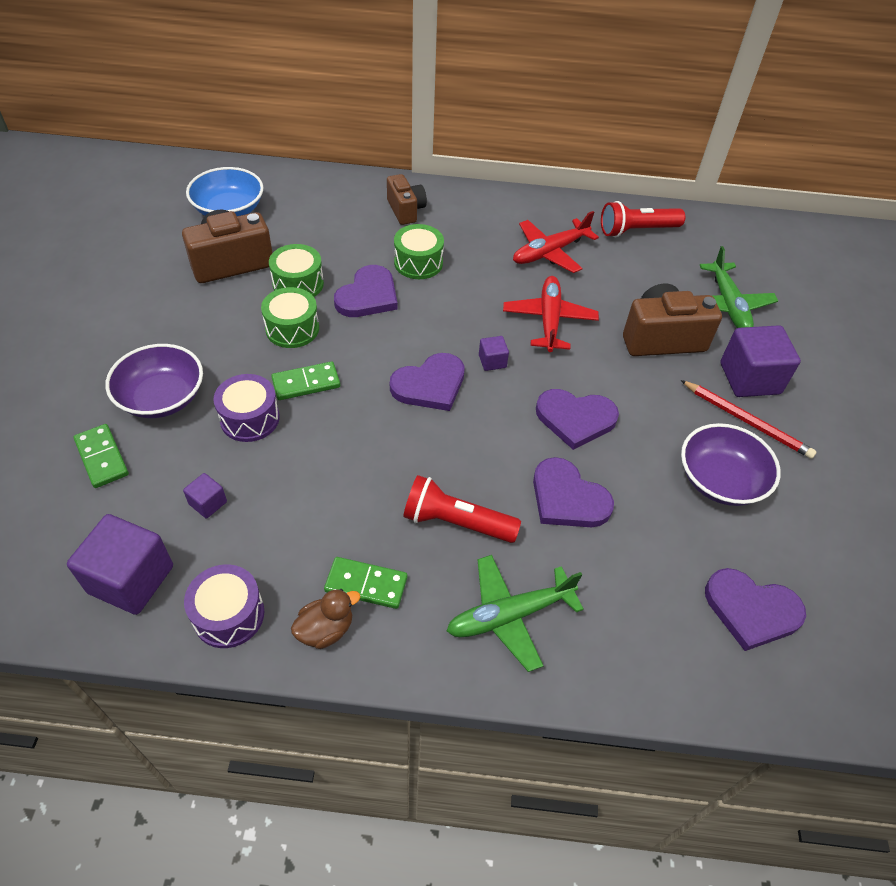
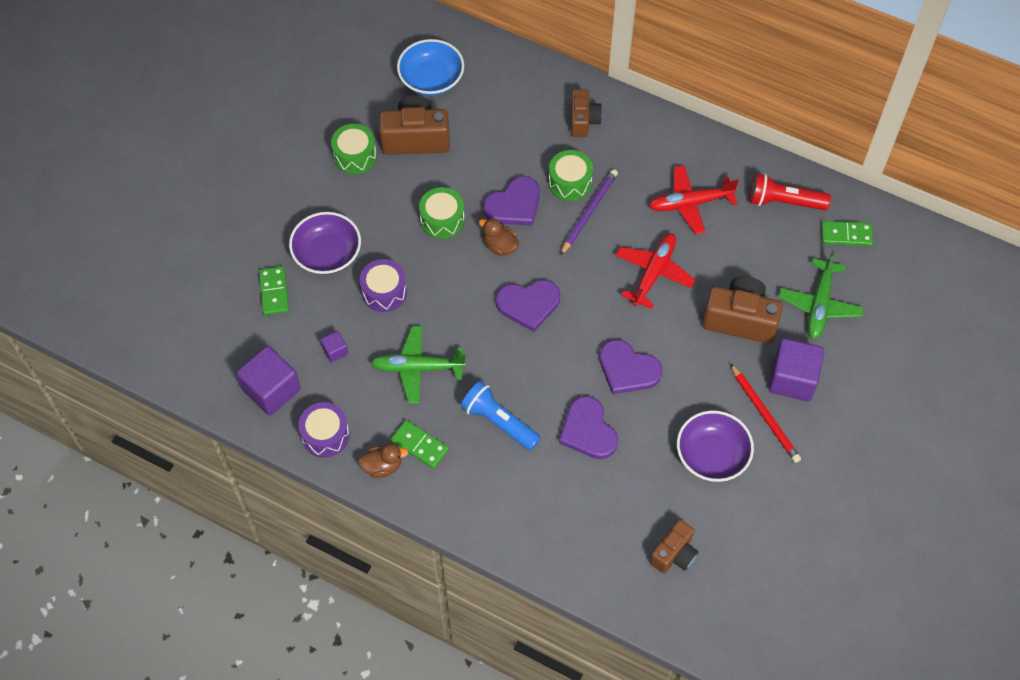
camera: 25 degrees right, 10 degrees up
(298, 284) = (462, 176): green drum -> green drum (355, 156)
(306, 383) = (435, 274): green domino -> green domino (846, 235)
(370, 337) = (500, 246): none -> brown duck
(452, 283) = (589, 212): none -> purple pencil
(455, 522) = (499, 421): red flashlight -> blue flashlight
(492, 361) = (587, 298): purple cube -> none
(510, 615) = (506, 499): green plane -> green plane (418, 368)
(751, 610) = (674, 554): purple heart -> brown camera

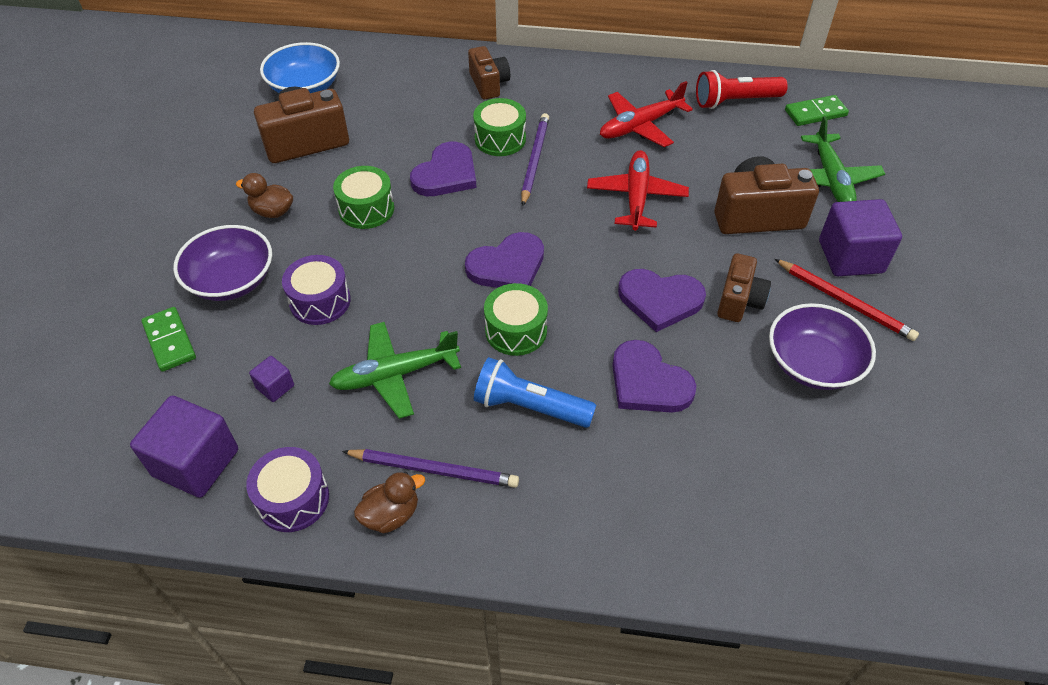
camera: 20 degrees left, 10 degrees down
(355, 156) = (237, 174): green drum -> green drum (516, 330)
(419, 445) = (434, 469): green domino -> purple pencil
(500, 246) = (447, 217): brown duck -> brown duck (272, 211)
(674, 554) = (839, 499): brown camera -> brown camera (739, 301)

